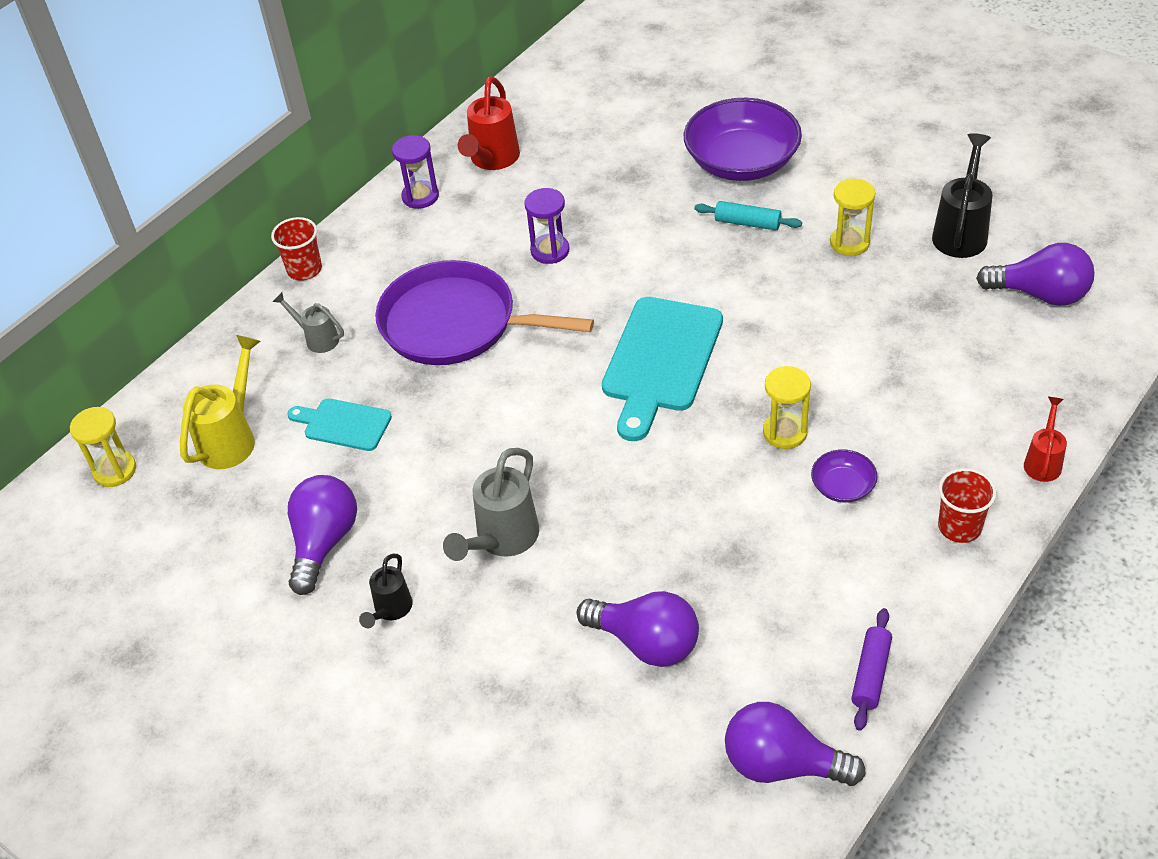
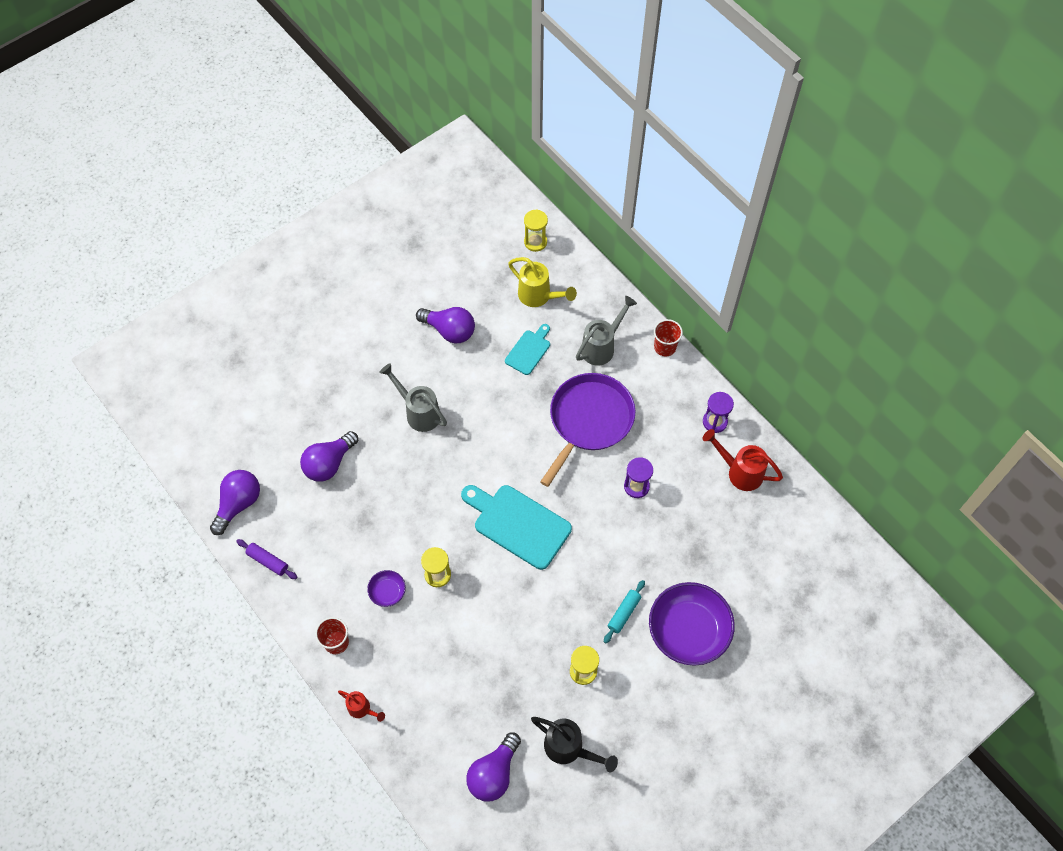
camera: 100 degrees right, 15 degrees up
(317, 338) = (602, 346): grey watering can -> grey watering can, size x1.68
(390, 610) = (395, 354): black watering can -> none

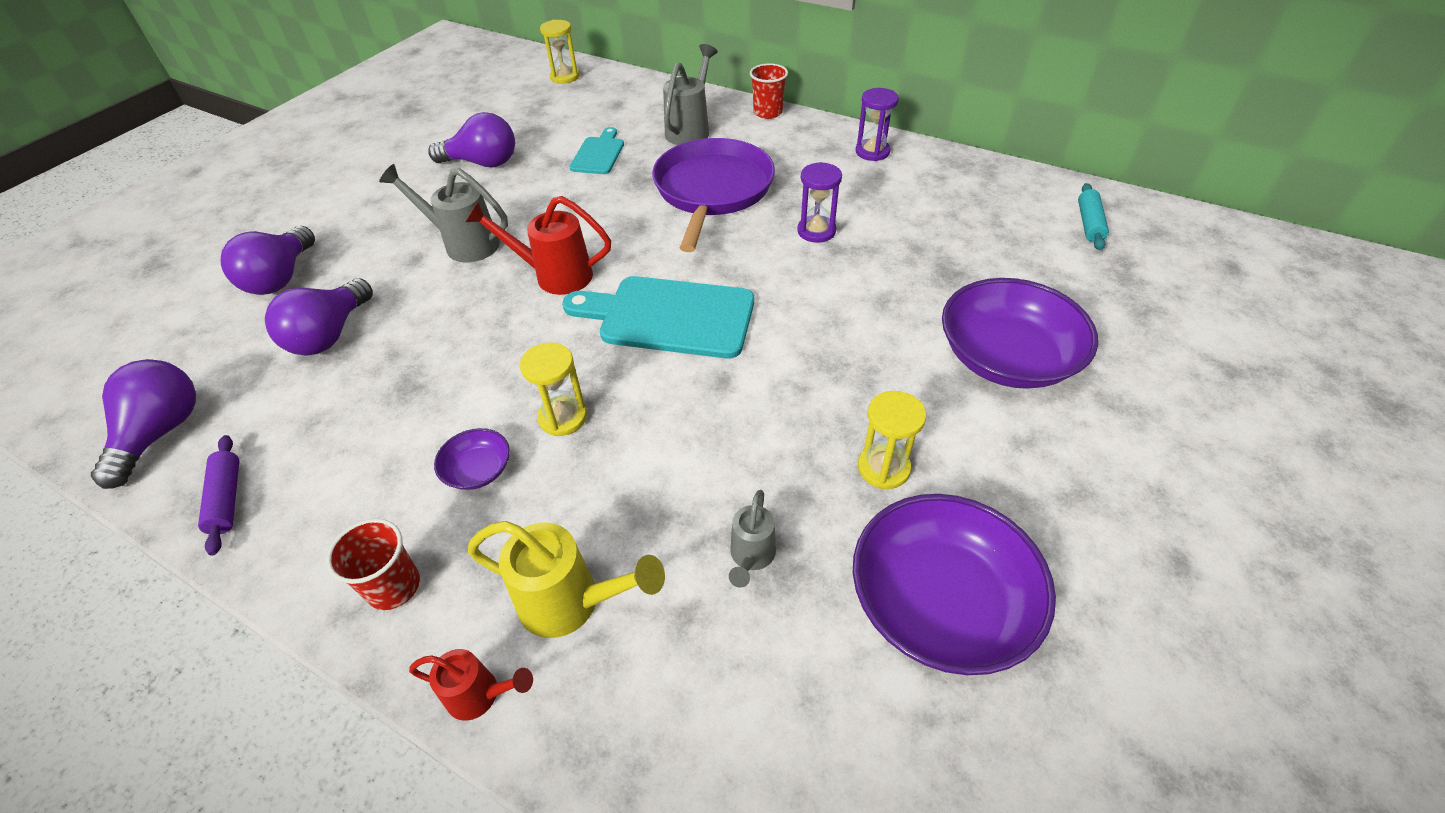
camera: 20 degrees left, 15 degrees down
(268, 561) = (227, 499): purple rolling pin -> purple rolling pin turned 60 degrees clockwise
(494, 773) = (819, 713): purple light bulb -> purple light bulb (281, 278)
(497, 693) = (751, 558): none -> grey watering can
(539, 297) = (590, 112): yellow watering can -> yellow watering can (572, 603)
(569, 749) = (940, 602): black watering can -> purple bowl
(624, 613) = (895, 369): turquoise rolling pin -> turquoise rolling pin (1089, 223)
(739, 471) = (937, 183): red watering can -> red watering can (554, 275)

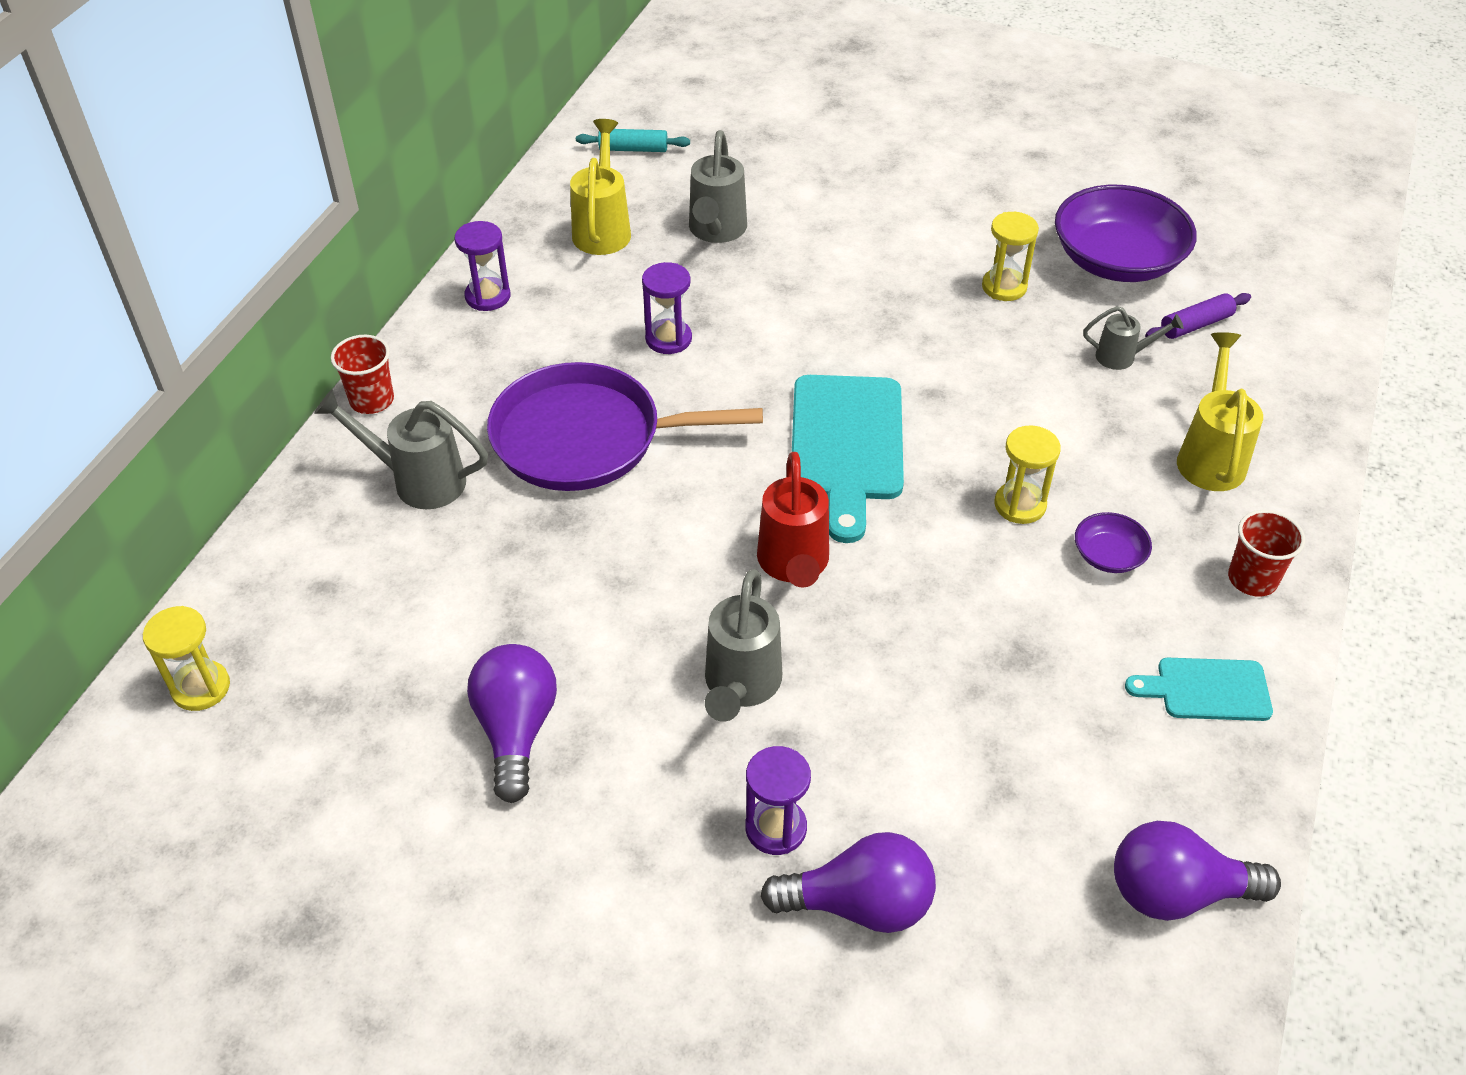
camera: 100 degrees left, 0 degrees up
(227, 499) = (1229, 765): purple rolling pin -> purple rolling pin (1195, 325)
(330, 335) = (961, 778): purple light bulb -> none
(354, 250) = (776, 828): none -> purple hourglass
(481, 695) = (1307, 492): red watering can -> none
(598, 154) = (489, 579): turquoise cutting board -> turquoise cutting board (1207, 689)
(963, 204) = (603, 228): none -> yellow watering can
(965, 265) = (716, 232): none -> grey watering can
(1006, 358) = (850, 214): purple bowl -> none

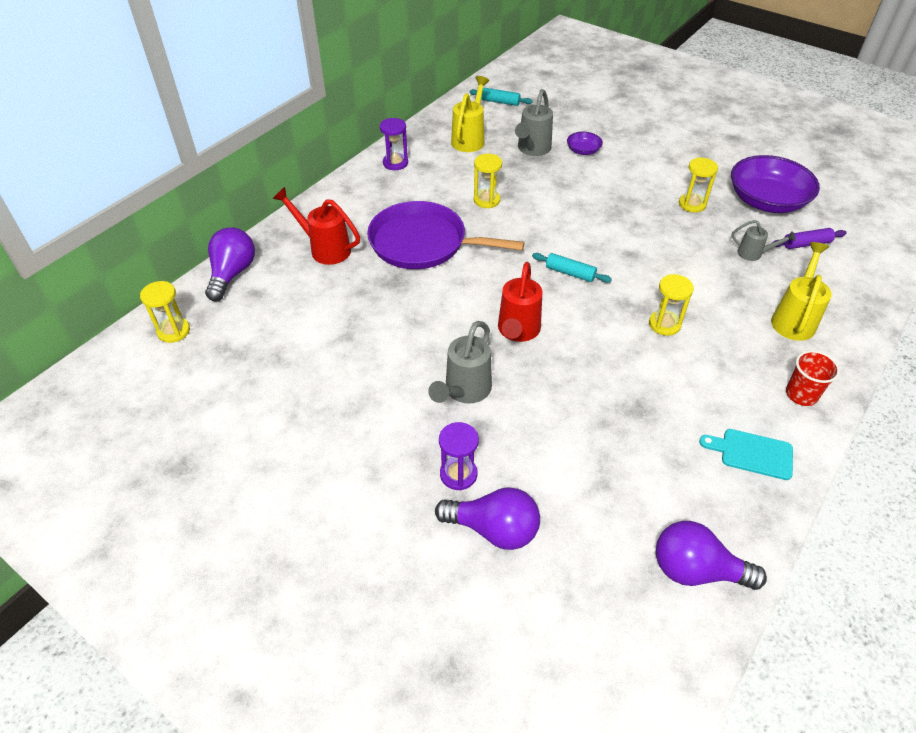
camera: 15 degrees right, 0 degrees up
(372, 400) = (315, 204): red cup -> none
(417, 480) = (324, 248): grey watering can -> red watering can
(516, 730) = (330, 388): purple light bulb -> purple light bulb (232, 274)
(668, 339) = (486, 200): purple hourglass -> yellow hourglass
(846, 445) = (570, 273): turquoise cutting board -> turquoise rolling pin
(1108, 555) = (711, 363): purple bowl -> purple bowl (583, 150)

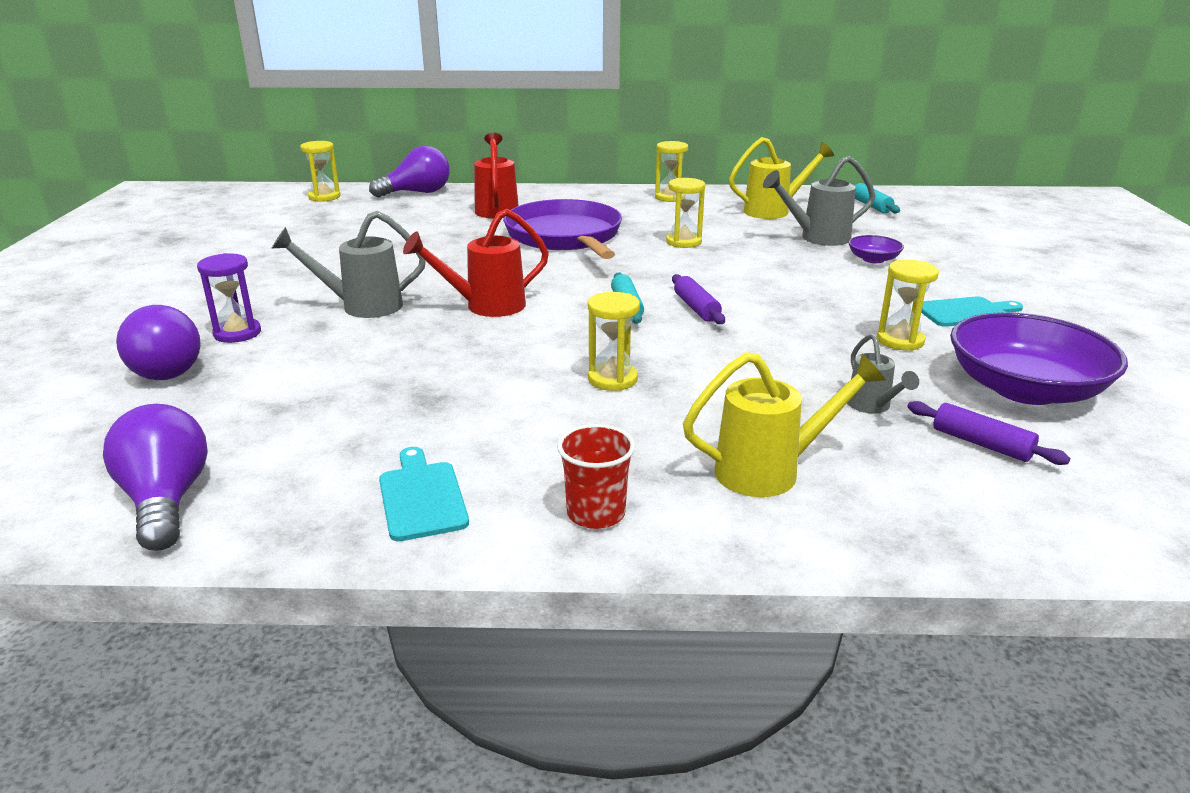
camera: 55 degrees right, 20 degrees down
(395, 163) = (670, 197): purple hourglass -> yellow hourglass
(595, 248) = (696, 308): none -> purple rolling pin
(676, 165) = (965, 312): none -> turquoise cutting board

